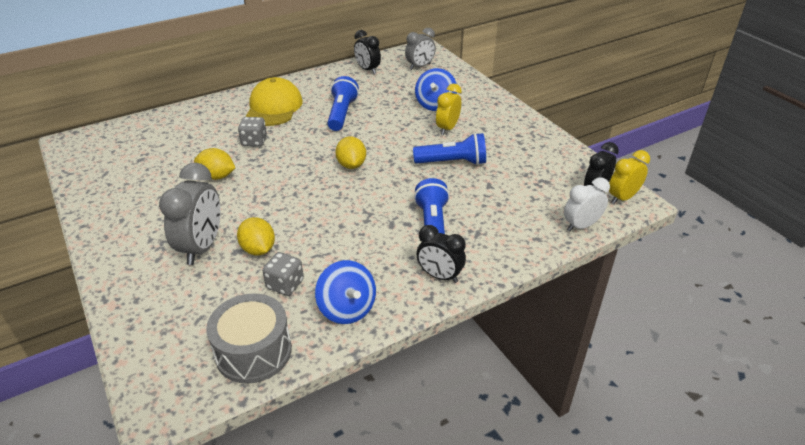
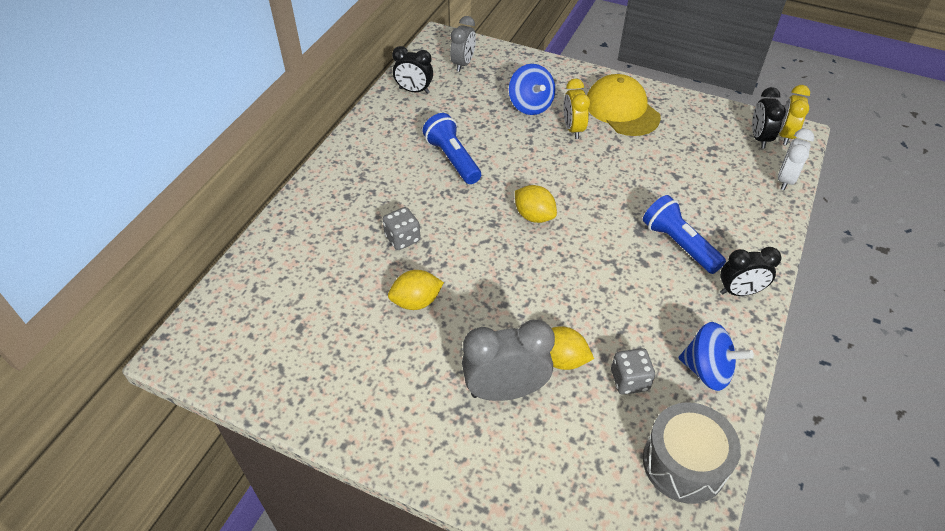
camera: 35 degrees left, 10 degrees up
(202, 247) = (505, 390): grey clock -> grey clock turned 75 degrees counterclockwise
(274, 107) = (370, 184): yellow cap -> yellow cap (622, 109)
(452, 162) = (620, 166): blue flashlight -> none

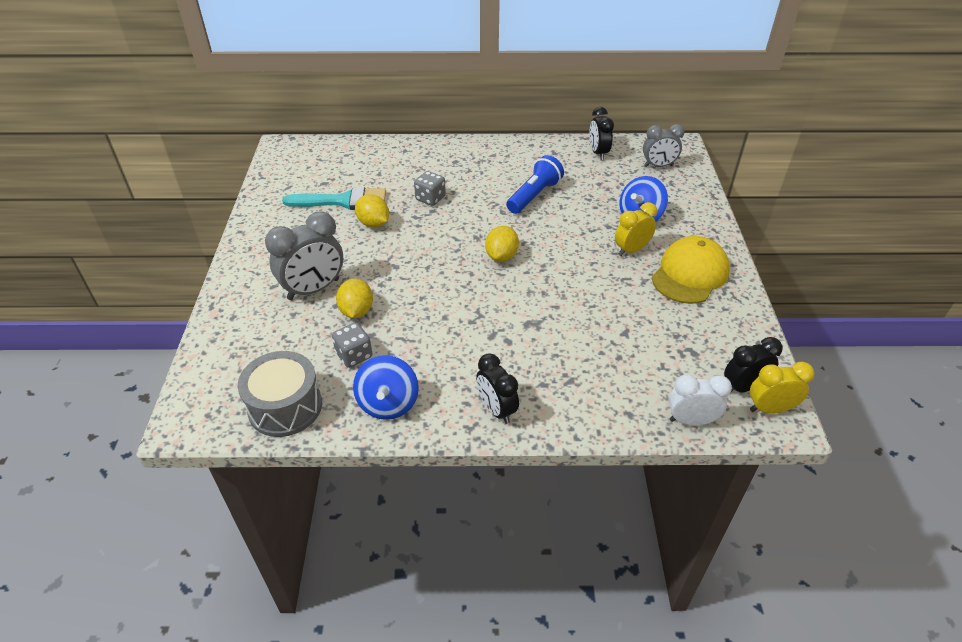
camera: 65 degrees right, 5 degrees down
(353, 317) = (344, 201): none -> turquoise brush
(505, 390) = (313, 289): grey clock -> grey clock turned 90 degrees clockwise
(678, 244) = (530, 353): blue flashlight -> none

